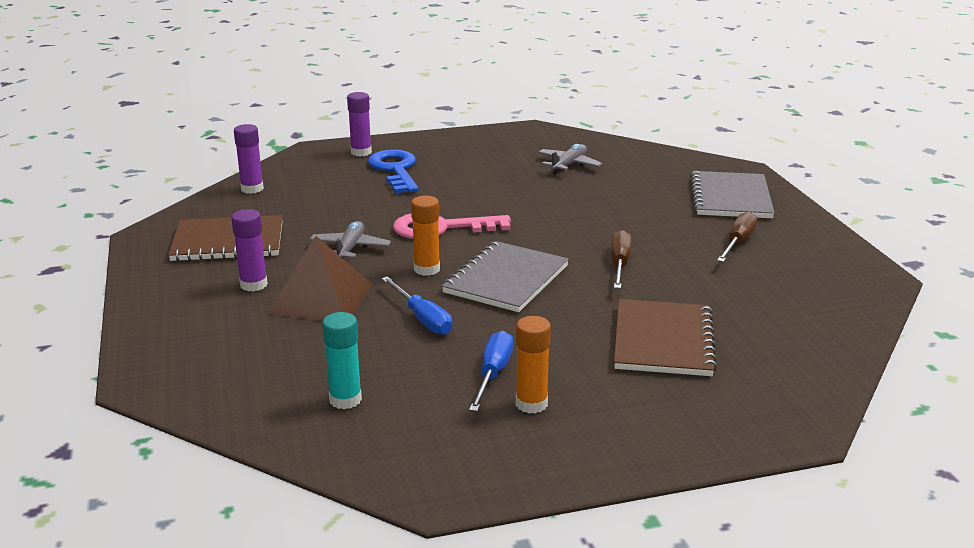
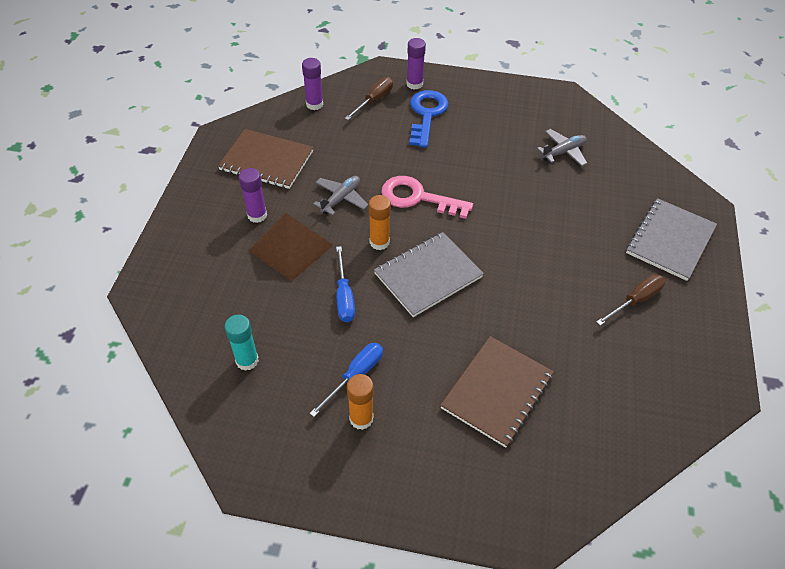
camera: 25 degrees right, 25 degrees up
(620, 264) = (523, 290): brown screwdriver -> brown screwdriver (374, 100)

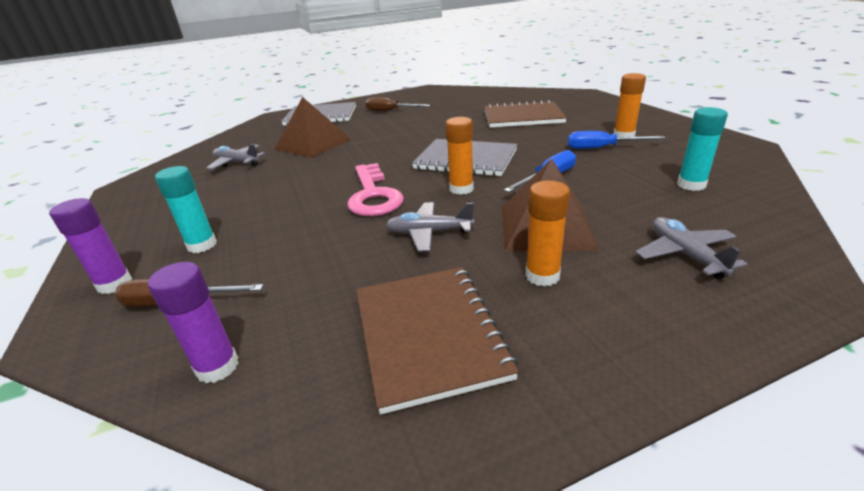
camera: 120 degrees left, 20 degrees down
(206, 278) = (685, 254): none -> grey plane
(257, 215) = (542, 276): purple glue stick -> orange glue stick
(426, 114) = (202, 245): blue key -> turquoise glue stick
(570, 205) = (312, 144): none -> brown pyramid

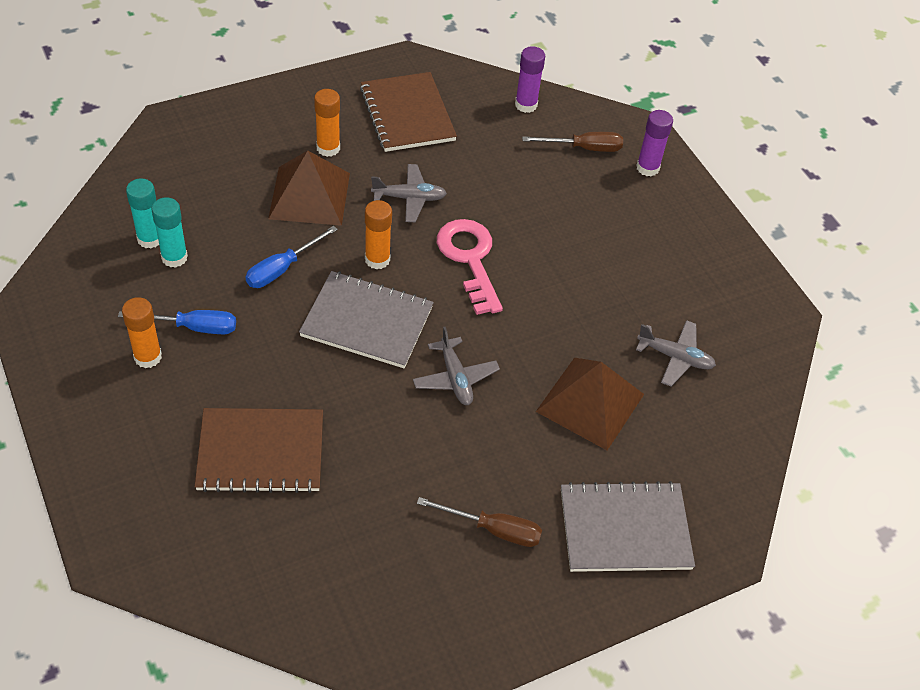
camera: 170 degrees right, 20 degrees up
(202, 245) = (607, 203): turquoise glue stick -> turquoise glue stick (174, 257)
(685, 254) = (220, 157): grey plane -> grey plane (455, 378)

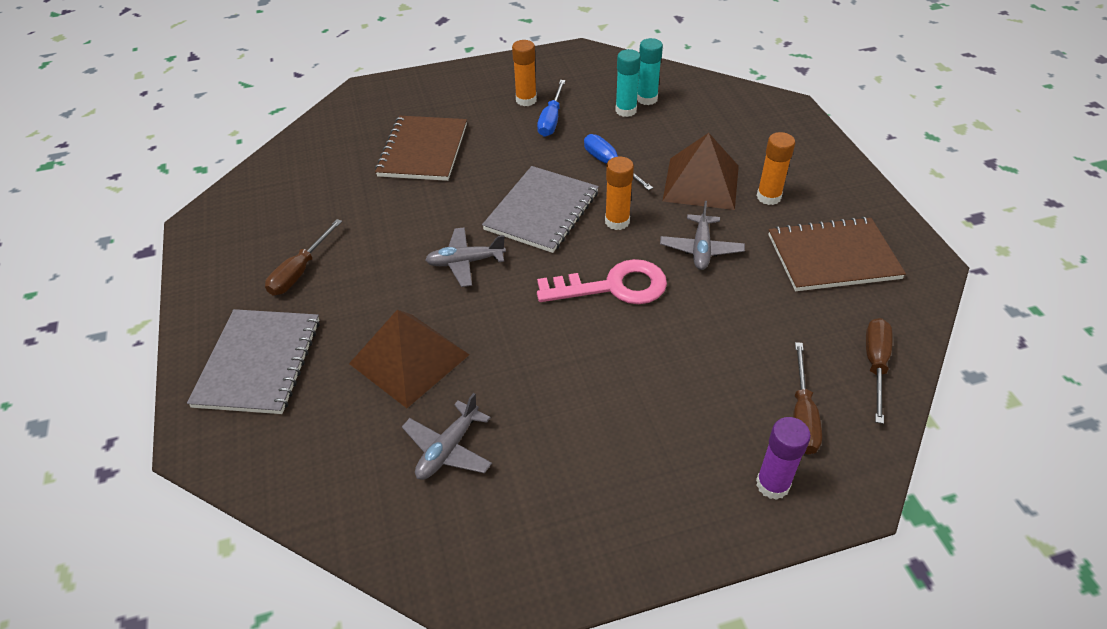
camera: 105 degrees right, 5 degrees down
(526, 105) = (875, 365): purple glue stick -> brown screwdriver

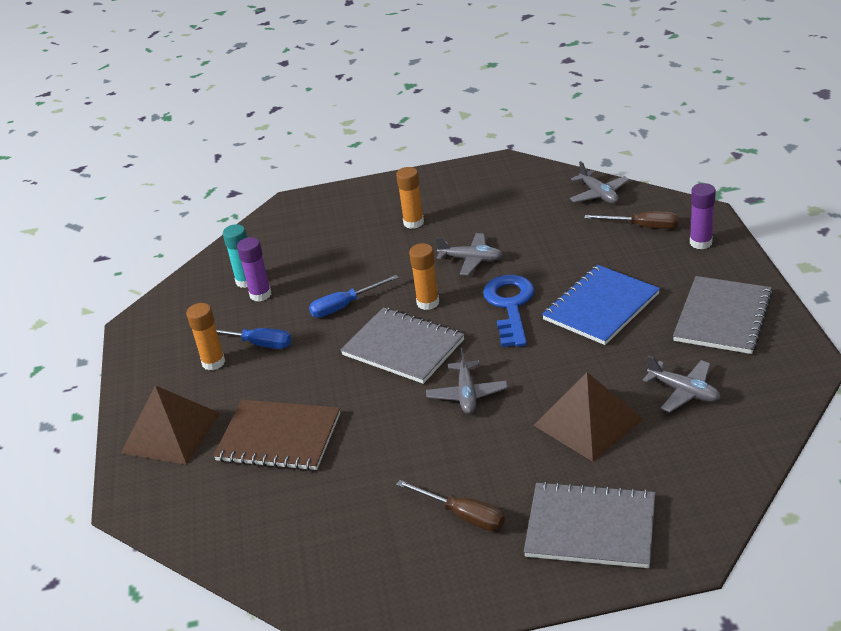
camera: 80 degrees left, 10 degrees down
(594, 501) = (722, 317): none -> grey notebook
(613, 287) = (510, 306): pink key -> blue key
(614, 369) = (601, 307): none -> blue notebook
(626, 110) = (260, 295): turquoise glue stick -> purple glue stick
(701, 183) = (386, 255): brown pyramid -> brown pyramid (170, 433)
(833, 257) = (490, 200): brown notebook -> none
(875, 365) = (599, 194): brown screwdriver -> grey plane

